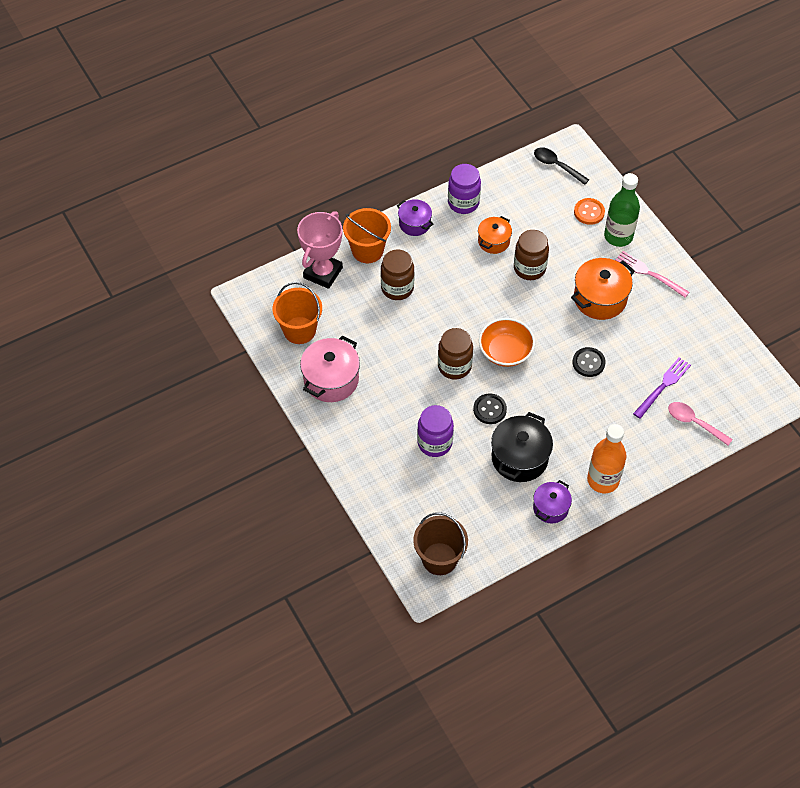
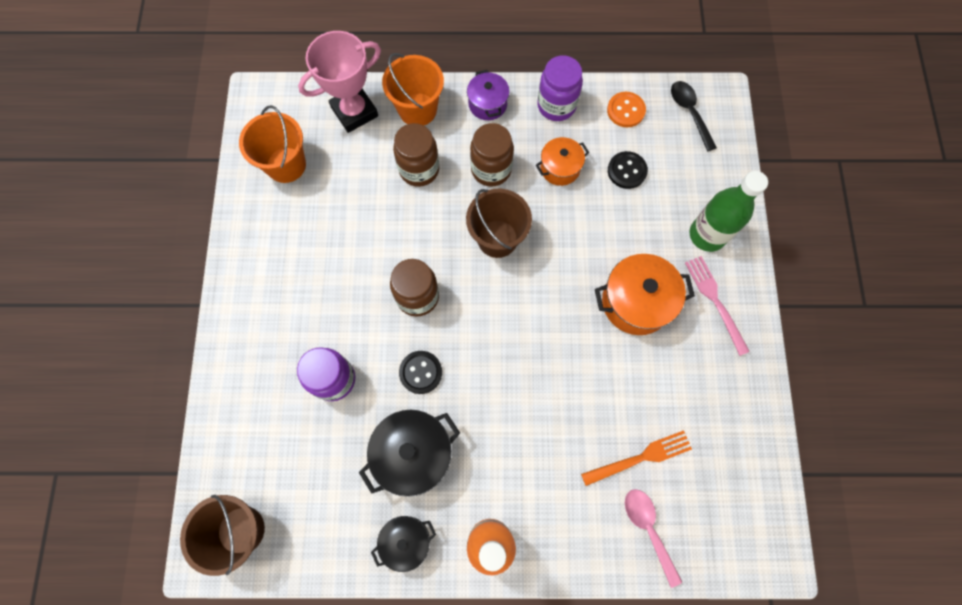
camera: 30 degrees right, 15 degrees up
(331, 380) = (278, 240): pink pot -> none
(482, 305) = (497, 238): none -> brown bucket
(505, 351) = (485, 309): orange bowl -> none
(529, 268) = (579, 221): brown jar -> brown jar (491, 169)
(550, 508) = (406, 541): purple pot -> black pot
(588, 363) = (571, 377): black button -> black button (627, 171)
(589, 212) = (691, 187): orange button -> orange button (625, 110)
(663, 386) = (641, 457): purple fork -> orange fork

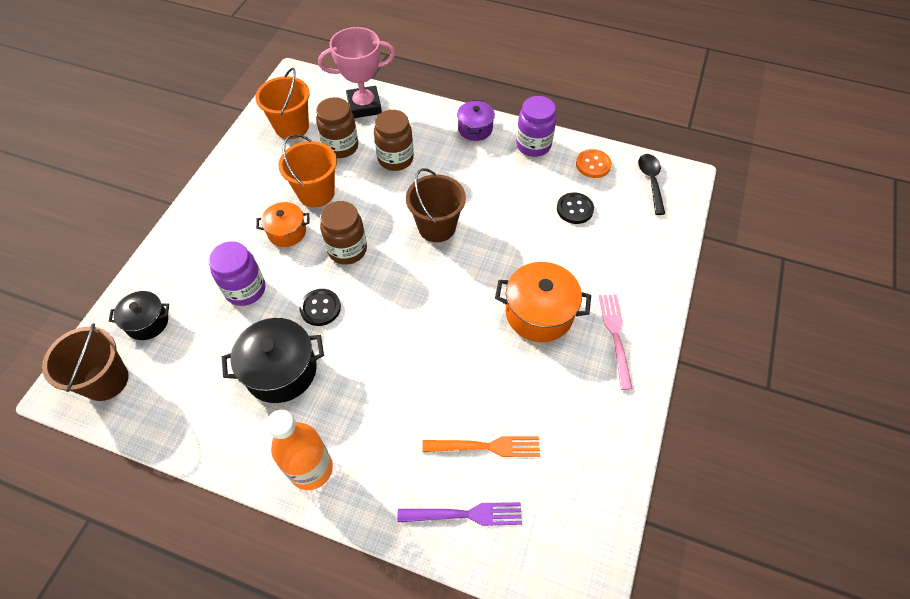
camera: 20 degrees right, 15 degrees down
(406, 541) = (237, 441): black pot -> black pot (147, 322)
(417, 109) = (415, 118): orange bucket -> orange bucket (316, 193)
(491, 169) = (455, 175): brown jar -> brown jar (341, 147)
(560, 168) = (516, 191): orange pot -> orange pot (287, 232)
(648, 529) = (466, 514): pink spoon -> purple fork
(707, 235) = (629, 280): green bottle -> none

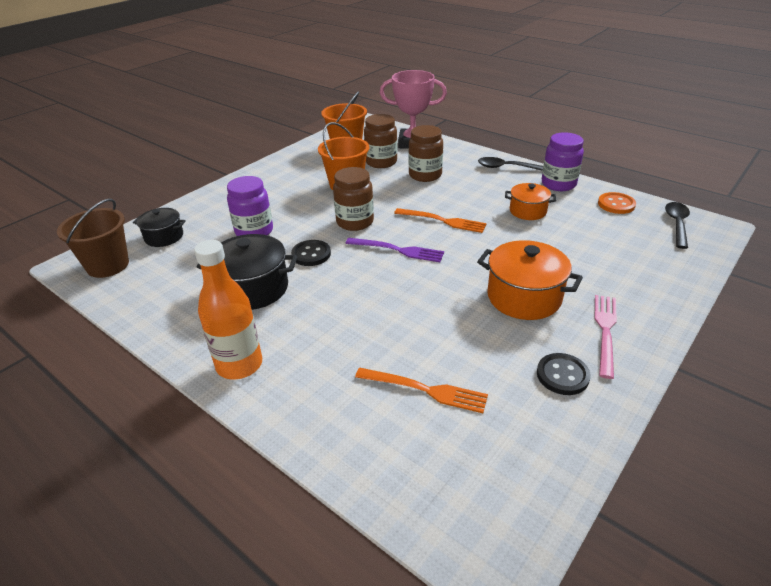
camera: 20 degrees right, 20 degrees down
(287, 232) = (309, 203): orange pot -> orange pot (528, 211)
(437, 227) = (443, 221): brown bucket -> orange fork
(466, 514) = (378, 443): purple fork -> purple fork (398, 250)
(475, 129) = (505, 167): purple pot -> black spoon
(574, 209) = (587, 230): black button -> black button (562, 375)

